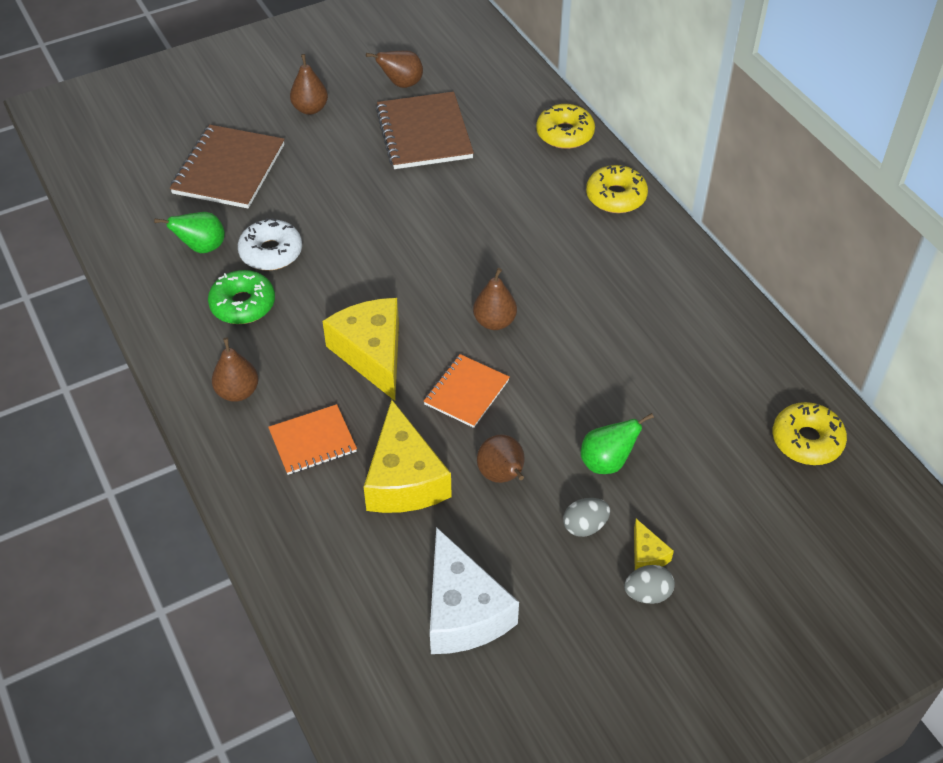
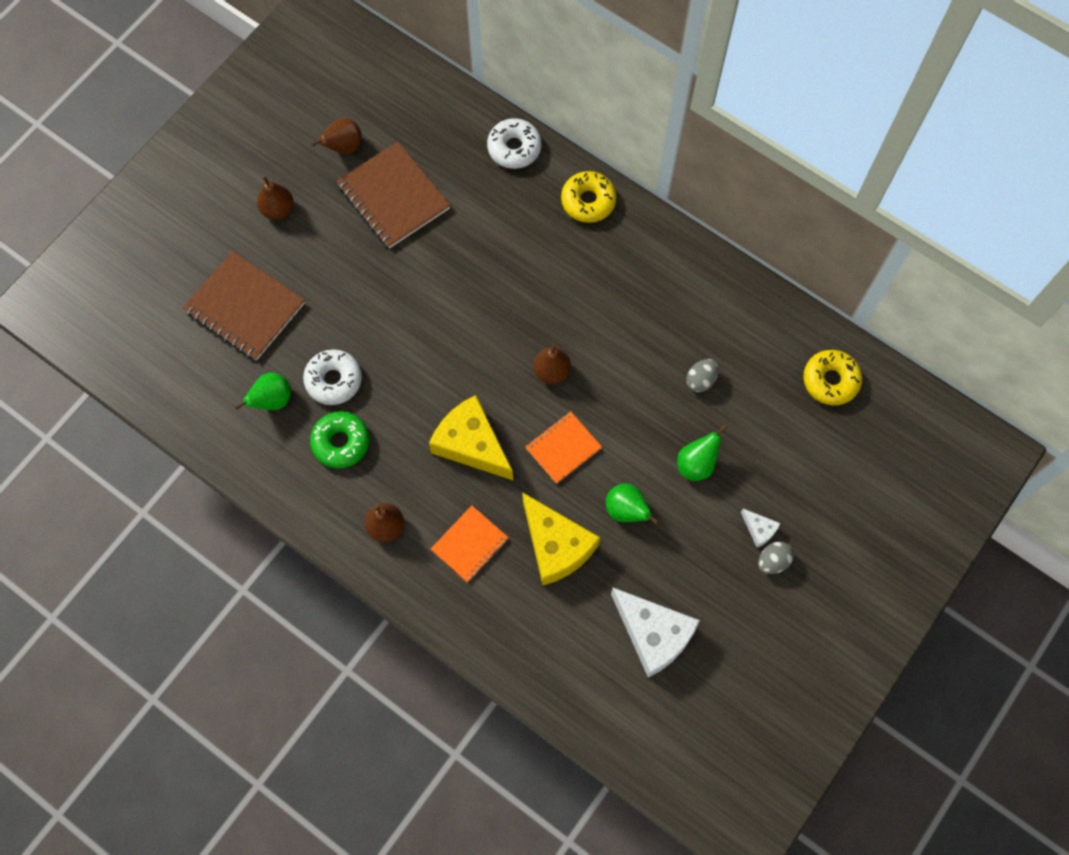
camera: 25 degrees left, 20 degrees up
(228, 169) = (245, 307): brown notebook -> brown notebook turned 45 degrees counterclockwise
(466, 392) = (563, 448): orange notebook -> orange notebook turned 45 degrees clockwise
(502, 476) = (626, 510): brown pear -> green pear
(565, 134) = (514, 148): yellow donut -> white donut
(585, 526) = (705, 526): grey egg -> grey egg (701, 380)
(647, 555) = (759, 530): yellow cheese -> white cheese

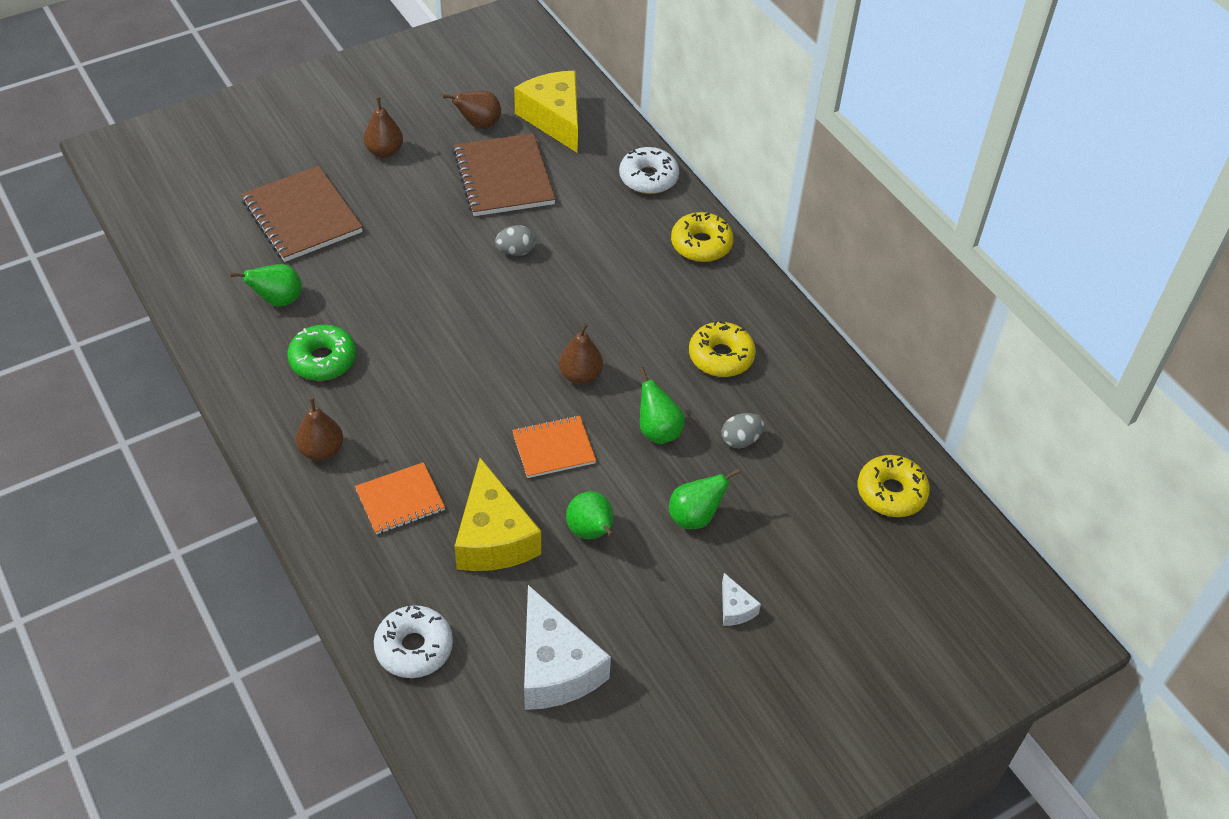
camera: 20 degrees right, 20 degrees down
(334, 380) = (350, 305): white donut -> white donut (414, 648)
(471, 444) = (457, 409): yellow cheese -> yellow cheese (554, 118)
(635, 398) = (658, 431): none -> green pear
(652, 307) = (721, 356): none -> yellow donut
(773, 561) = (735, 646): grey egg -> grey egg (516, 251)

